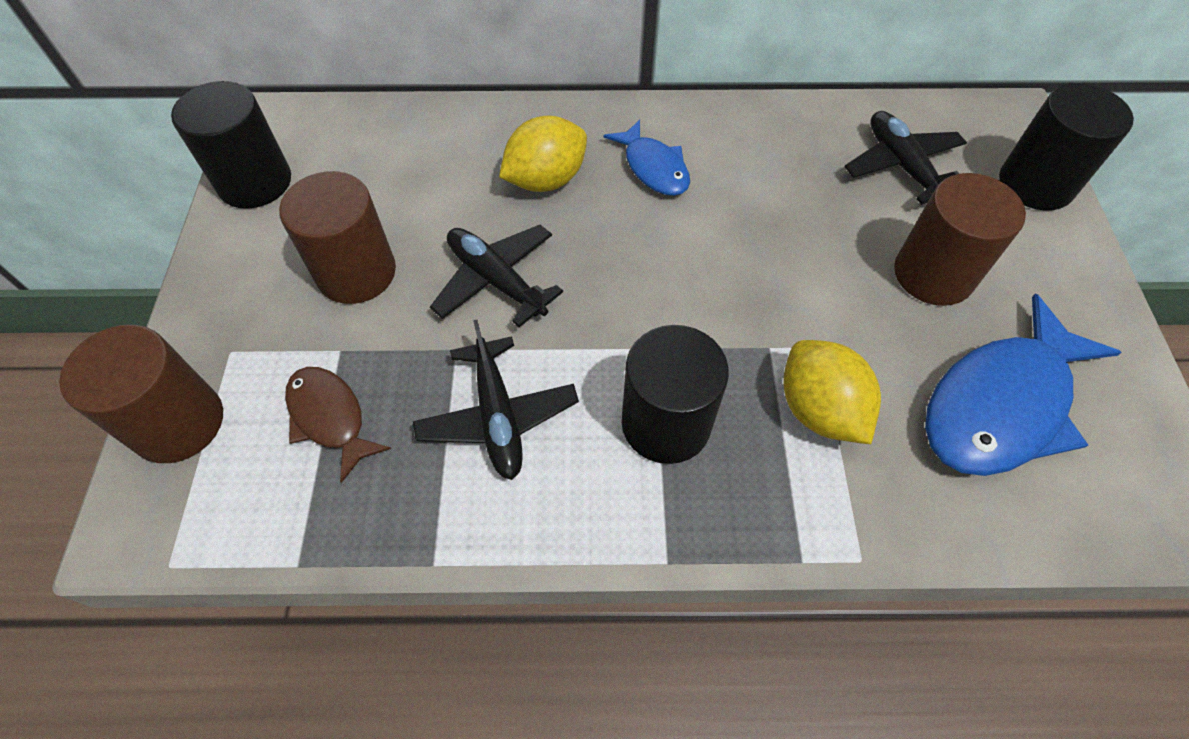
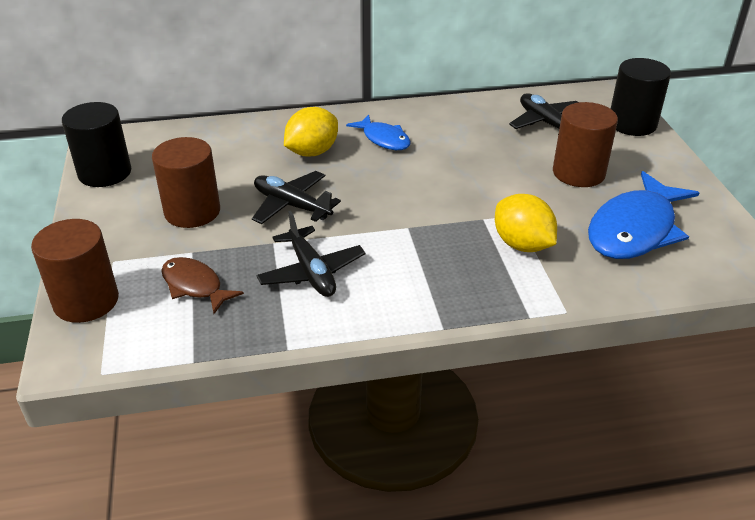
camera: 10 degrees left, 20 degrees down
(666, 423) = (425, 262): black cylinder -> none

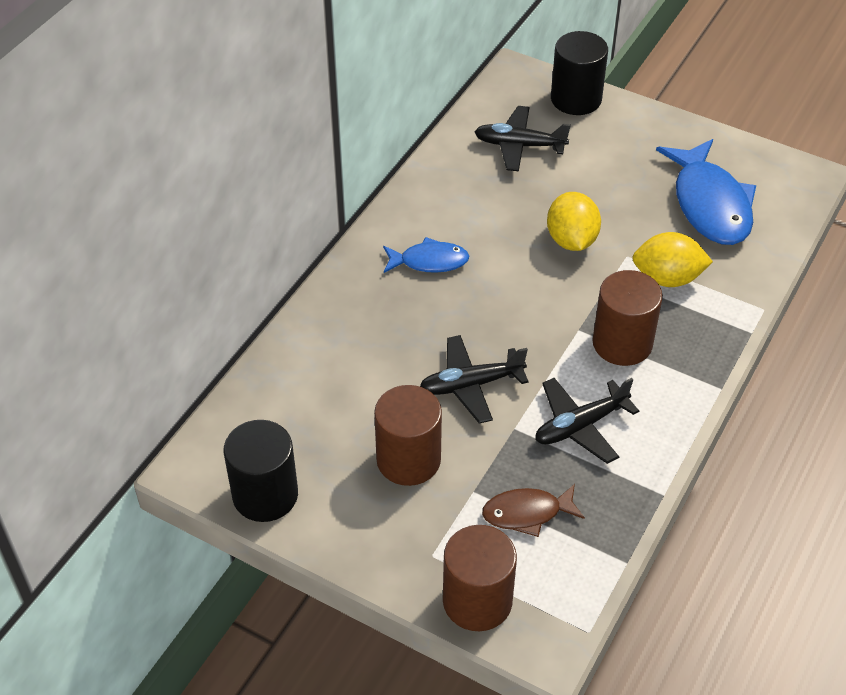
camera: 50 degrees left, 10 degrees up
(311, 272) = (580, 426): black plane -> black plane turned 135 degrees clockwise
(312, 152) = (397, 322): yellow lemon -> yellow lemon (571, 240)
(578, 173) = (609, 180): brown cylinder -> brown cylinder (622, 343)

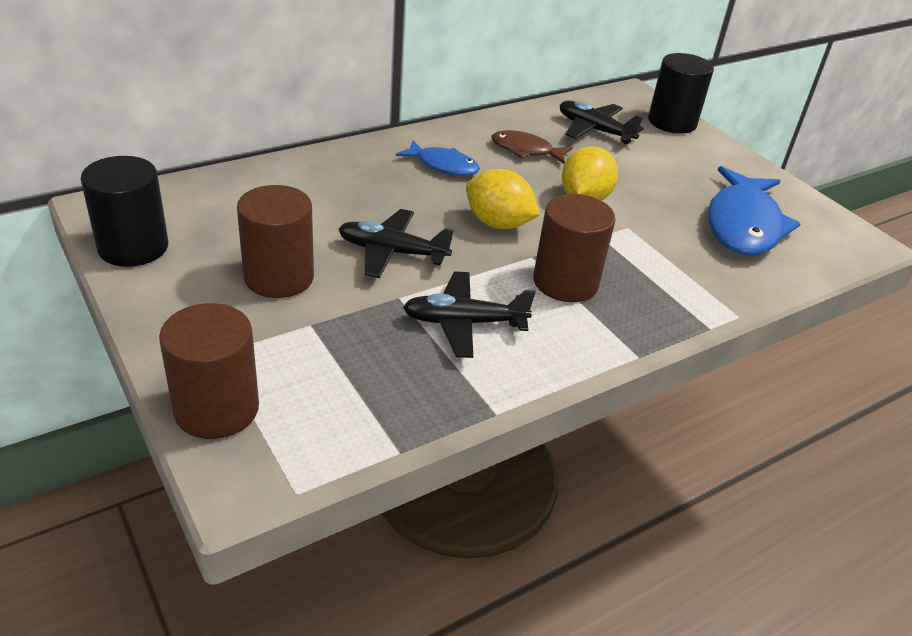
camera: 25 degrees right, 10 degrees down
(527, 513) = (342, 364): brown fish -> brown fish (525, 150)
(667, 278) = (654, 256): yellow lemon -> yellow lemon (498, 223)

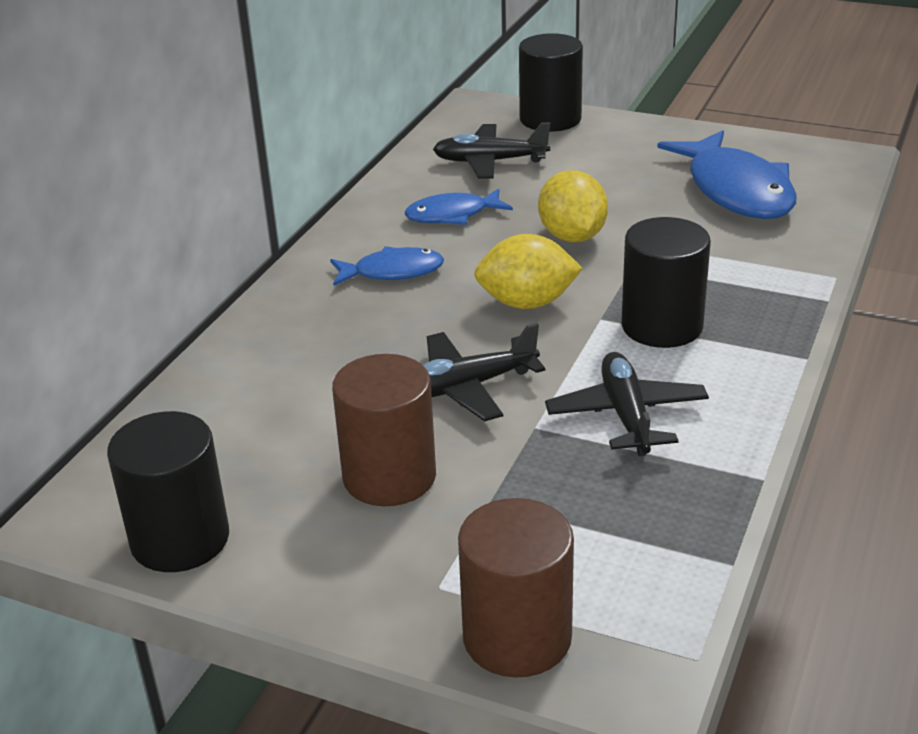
camera: 30 degrees left, 5 degrees down
(464, 323) = (626, 415): black plane -> black plane turned 120 degrees clockwise
(525, 150) = (452, 215): brown fish -> blue fish
(565, 282) = (662, 326): brown cylinder -> black cylinder

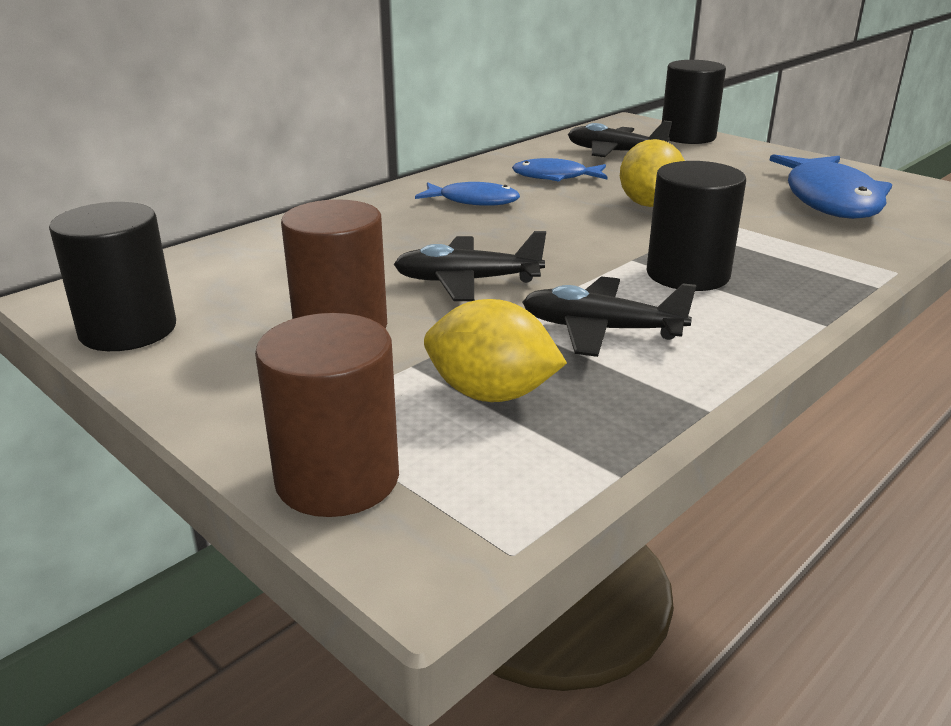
camera: 20 degrees right, 5 degrees down
(527, 303) = (571, 238): yellow lemon -> yellow lemon (491, 394)
(626, 415) = (601, 330): black plane -> black plane turned 90 degrees counterclockwise

